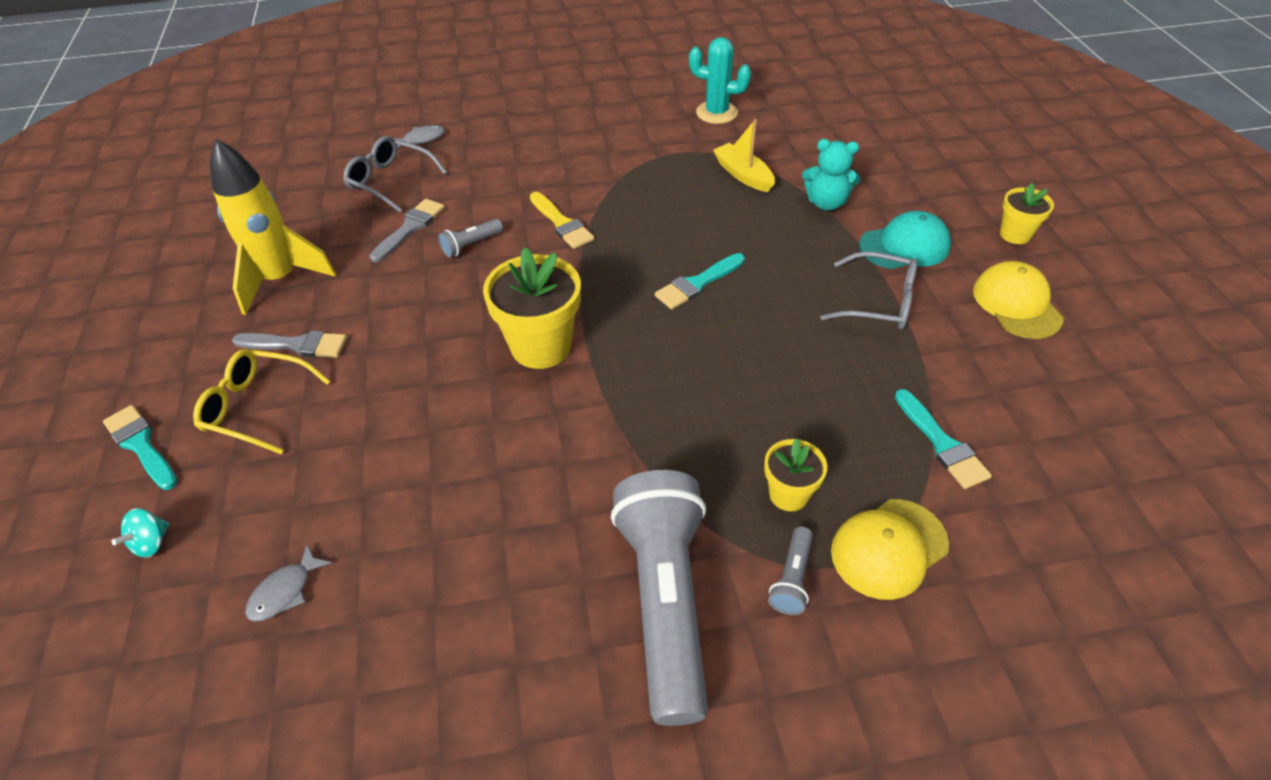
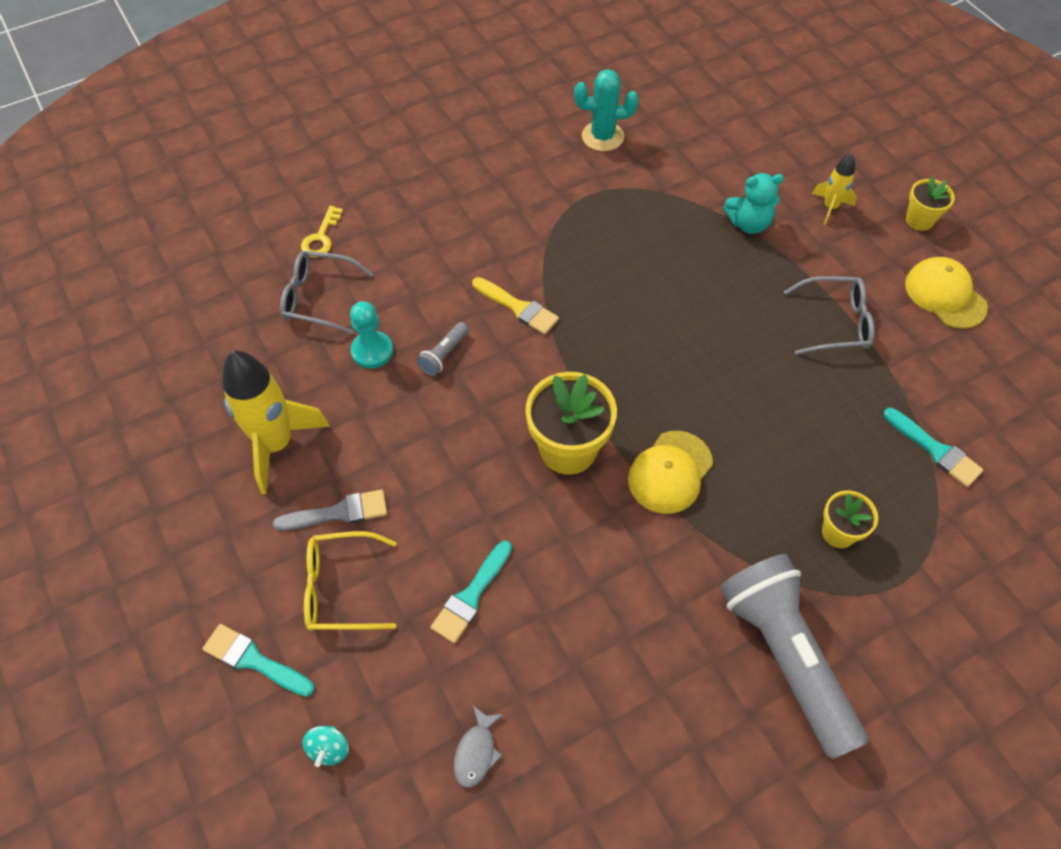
camera: 20 degrees left, 10 degrees up
(410, 228) = (372, 351): grey brush -> turquoise pawn
(421, 139) = (321, 237): grey fish -> yellow key
(698, 283) = (674, 343): turquoise brush -> turquoise brush (471, 595)
(743, 175) = (661, 208): yellow boat -> none
(792, 579) = (871, 606): grey flashlight -> none
(888, 548) = (930, 557): yellow cap -> yellow cap (670, 472)
(905, 246) = (834, 256): turquoise cap -> none
(920, 206) = (830, 207): none -> yellow rocket

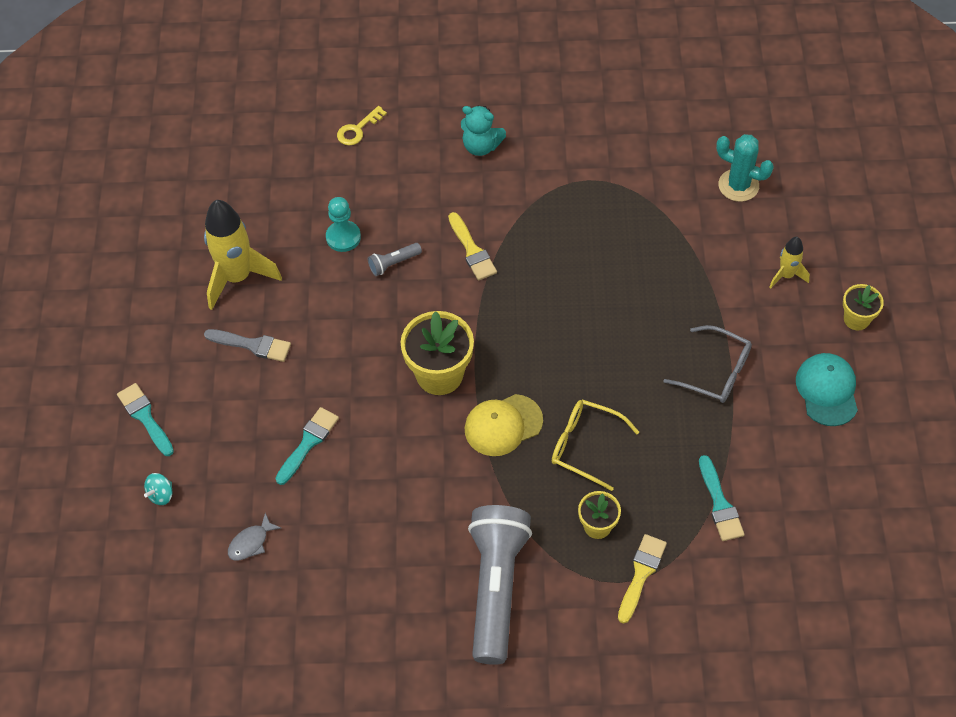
camera: 30 degrees right, 0 degrees up
(318, 298) = (328, 178): grey glasses -> none
(341, 588) = (225, 397): yellow glasses -> yellow glasses (585, 446)
(471, 595) = (308, 443): turquoise brush -> turquoise brush turned 150 degrees clockwise
(602, 136) = (635, 133): turquoise cactus -> turquoise cactus (738, 185)
(748, 224) = (705, 260): turquoise teddy bear -> turquoise teddy bear (481, 146)
(917, 563) = (641, 574): none -> yellow brush
(945, 295) = (827, 390): yellow cap -> turquoise cap

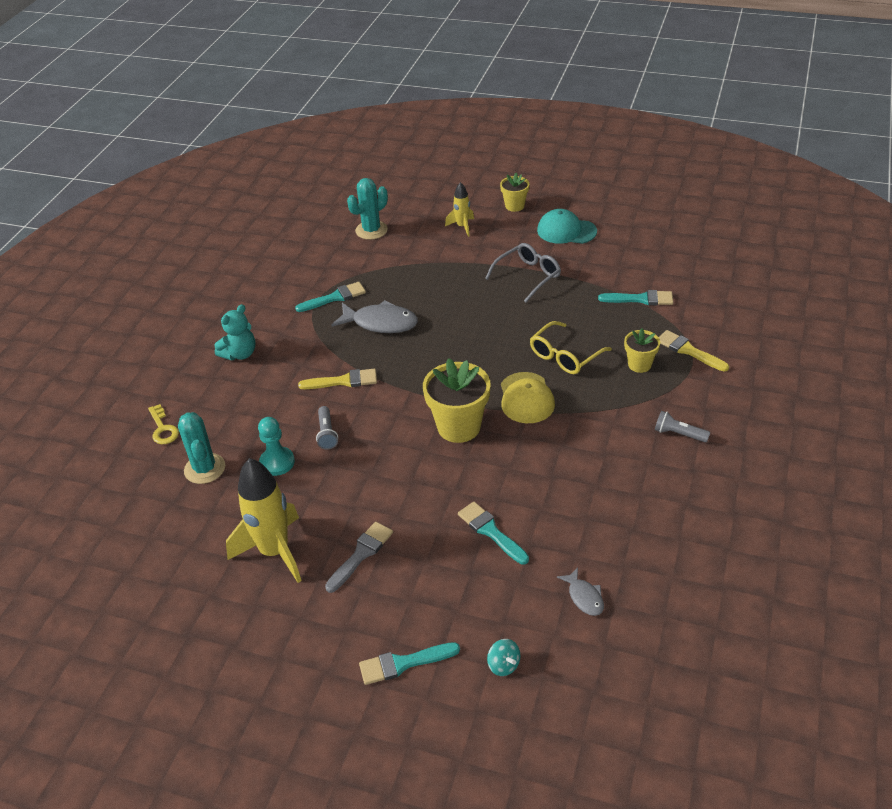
camera: 70 degrees left, 15 degrees down
(318, 184) = (205, 469): none -> turquoise cactus
(495, 587) = (678, 434): grey flashlight -> grey flashlight, size x0.40
(575, 252) = (380, 323): none -> grey fish
(601, 194) = (334, 298): none -> turquoise brush

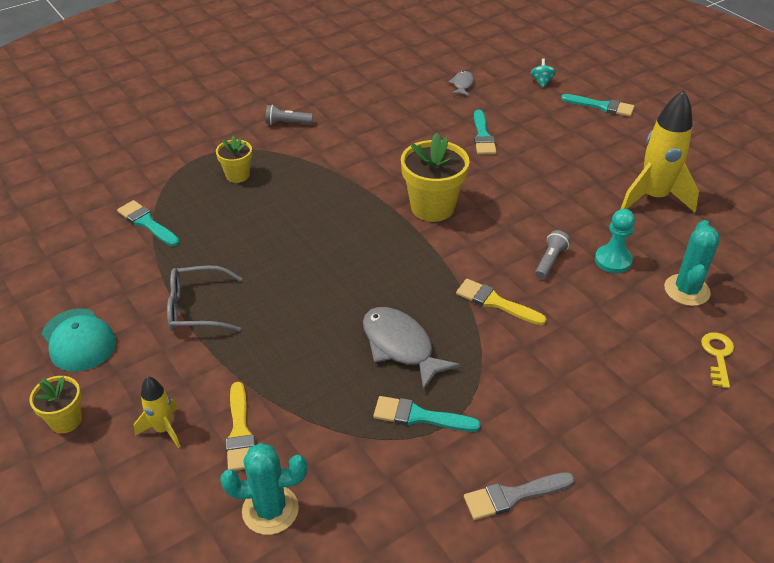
camera: 145 degrees left, 0 degrees up
(240, 354) = (586, 403): turquoise teddy bear -> none
(361, 554) = (587, 166): grey brush -> grey brush (513, 496)
(526, 398) = (354, 199): yellow cap -> none
(565, 356) = (280, 213): yellow glasses -> none
(678, 434) = (287, 123): grey flashlight -> grey flashlight turned 120 degrees clockwise
(689, 351) = (188, 164): yellow brush -> yellow brush (240, 431)

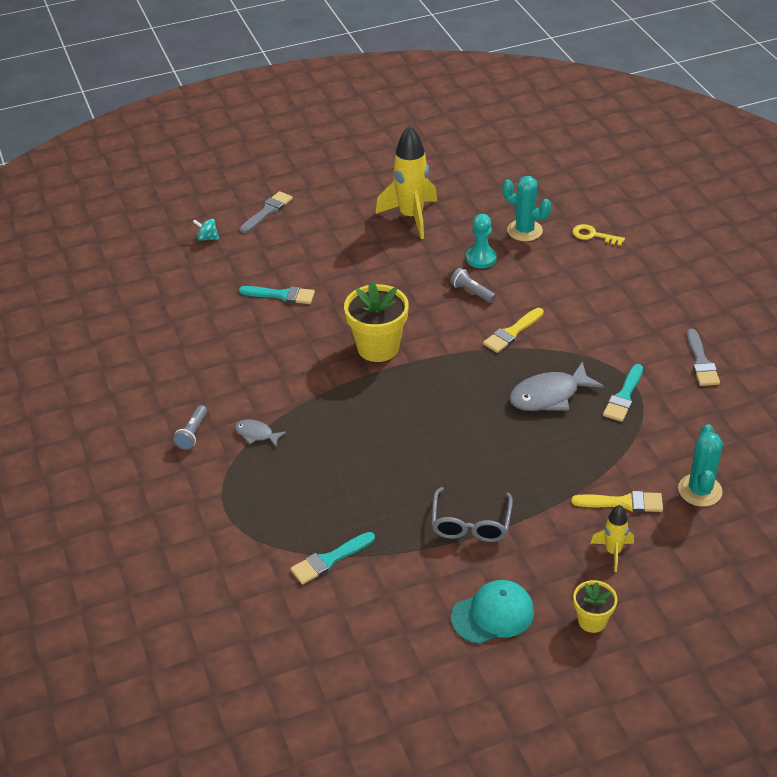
camera: 75 degrees left, 0 degrees up
(237, 175) = (273, 481): yellow flower pot -> none
(462, 85) = (184, 292): grey fish -> grey fish (256, 434)
(601, 106) = (267, 211): turquoise brush -> grey brush

